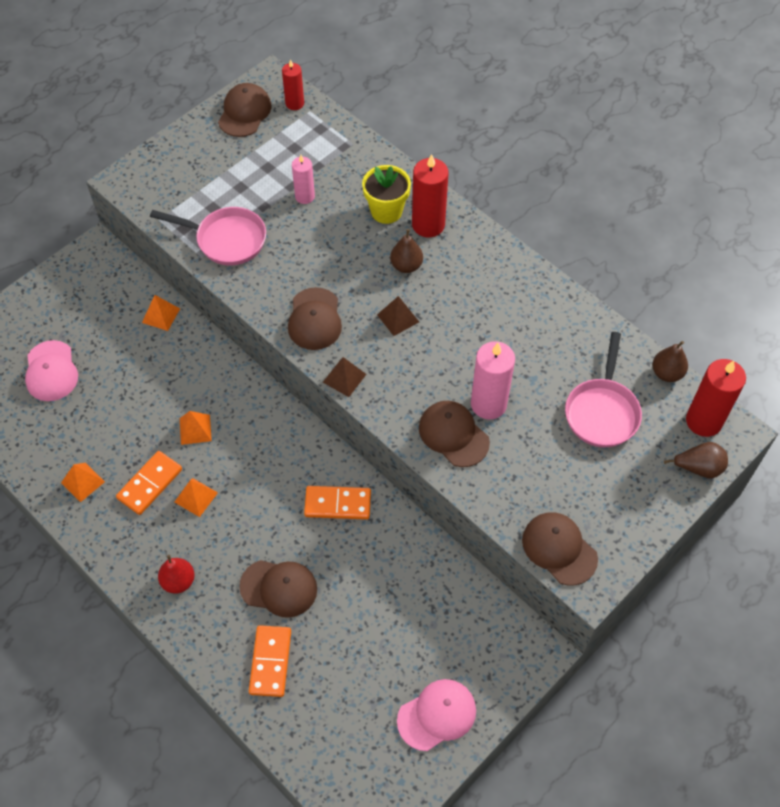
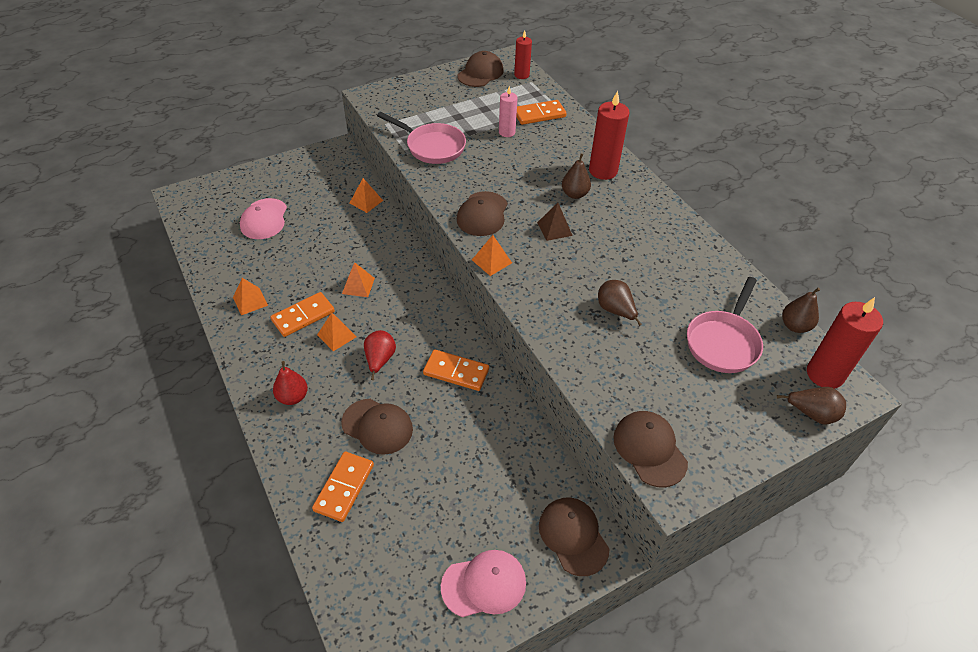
camera: 15 degrees right, 10 degrees down
(253, 513) = (380, 360): none -> red pear
(334, 160) = (539, 114): none -> orange domino
(344, 378) = (491, 261): brown pyramid -> orange pyramid
(386, 211) = (570, 155): yellow flower pot -> none
(453, 435) = (575, 327): brown cap -> brown cap (573, 536)
(488, 404) = (615, 311): pink candle -> brown pear

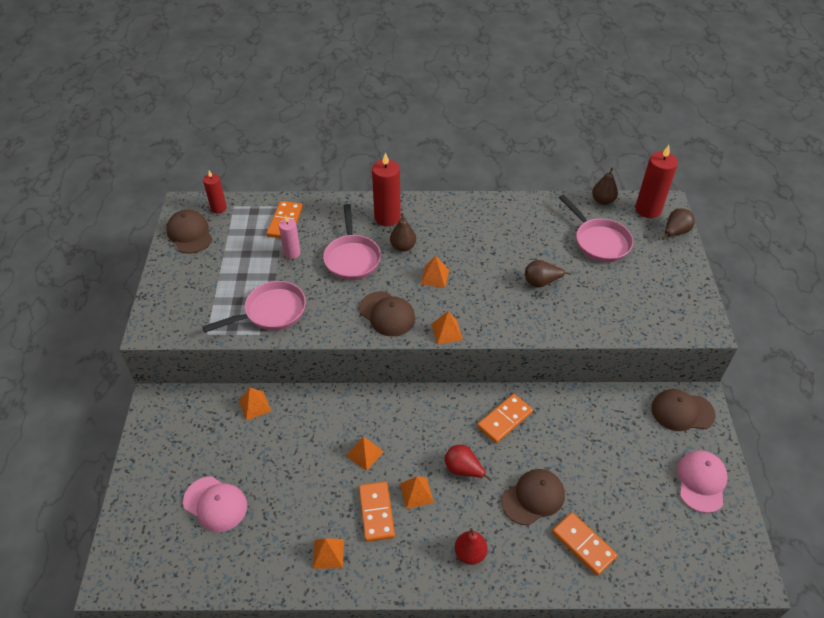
camera: 60 degrees left, 0 degrees up
(532, 168) = (352, 258): none -> pink pan
(554, 229) = (434, 277): brown pyramid -> orange pyramid
(649, 449) = (671, 323): brown cap -> none

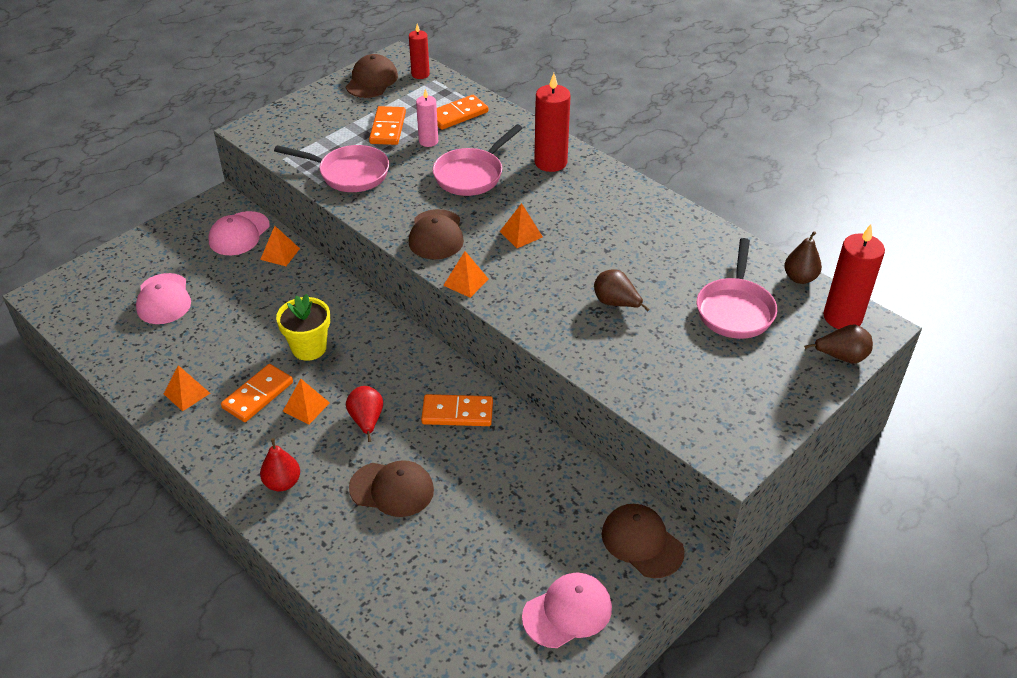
camera: 45 degrees right, 5 degrees down
(204, 414) = (239, 234): none -> pink cap
(364, 453) = (309, 348): orange pyramid -> yellow flower pot
(403, 246) = (529, 193): brown pear -> none
(583, 544) = (380, 559): orange domino -> orange domino (388, 128)

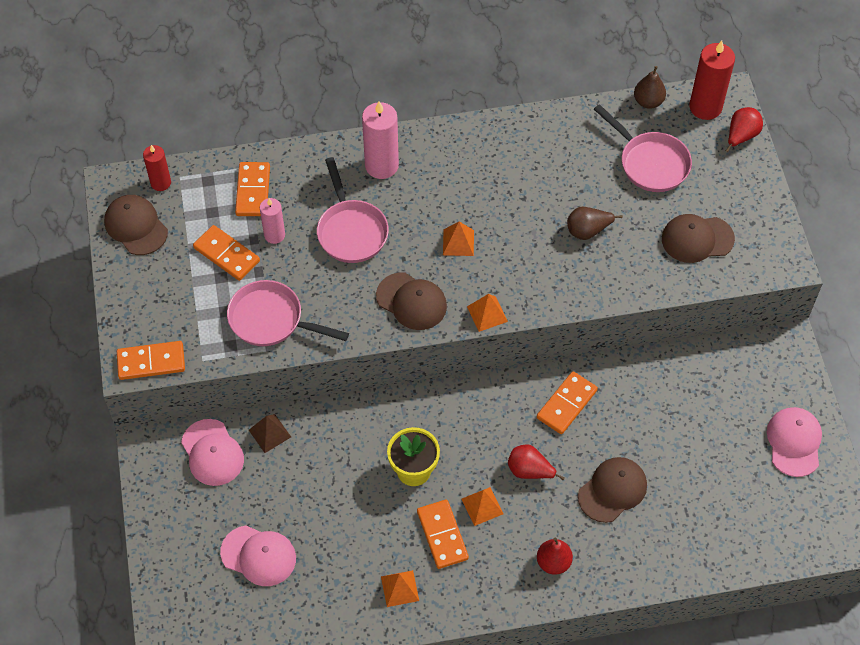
camera: 55 degrees left, 15 degrees up
(260, 137) = (151, 362): none -> orange domino
(280, 254) = (269, 433): orange pyramid -> brown pyramid
(349, 173) = (271, 320): pink pan -> pink pan turned 120 degrees counterclockwise
(550, 162) = (381, 165): red candle -> pink candle
(642, 542) = (768, 362): brown cap -> brown cap (697, 239)
(841, 357) = (741, 136): brown pear -> red pear

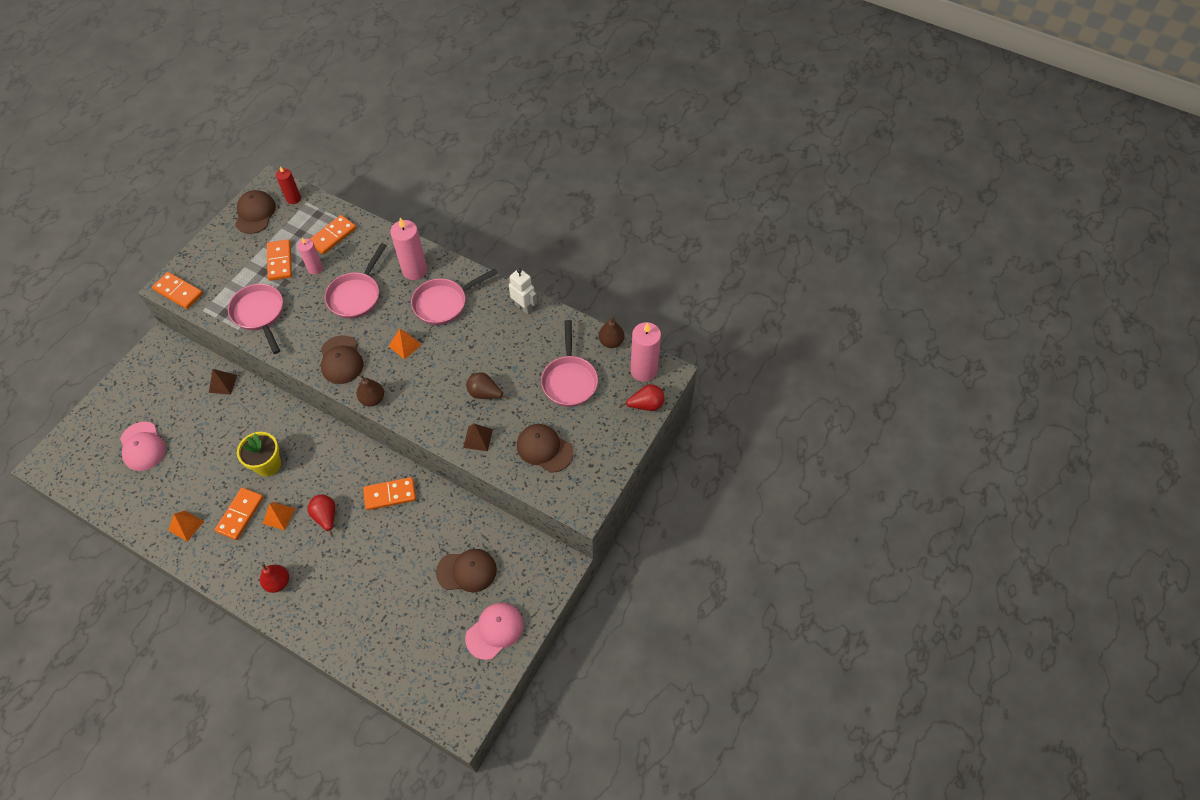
camera: 40 degrees right, 0 degrees up
(212, 453) = (185, 371): pink cap -> none
(449, 176) = (444, 303): none -> pink pan
(487, 314) = (372, 399): orange pyramid -> brown pear
(531, 126) = (524, 307): none -> white robot
(612, 490) = (357, 568): brown cap -> brown cap (467, 571)
(627, 274) = (478, 438): none -> brown pyramid
(705, 107) = (643, 370): red candle -> pink candle

